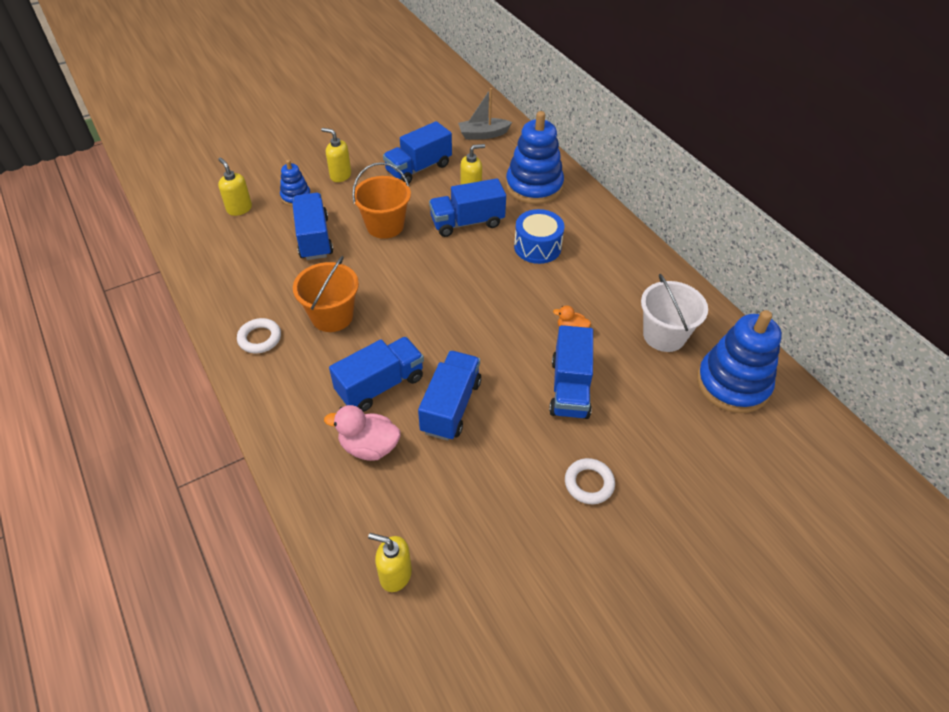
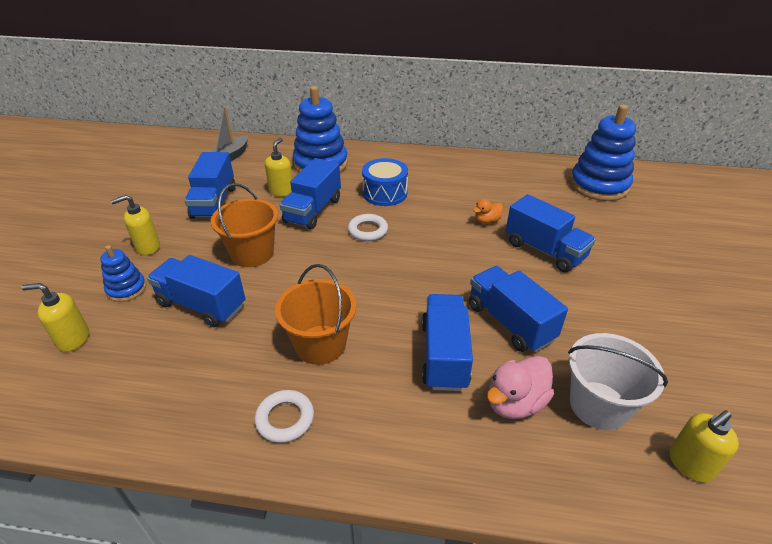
camera: 50 degrees left, 10 degrees down
(589, 483) = (648, 289): white ring -> white ring (368, 230)
(664, 335) = (531, 188): white bucket -> white bucket (598, 405)

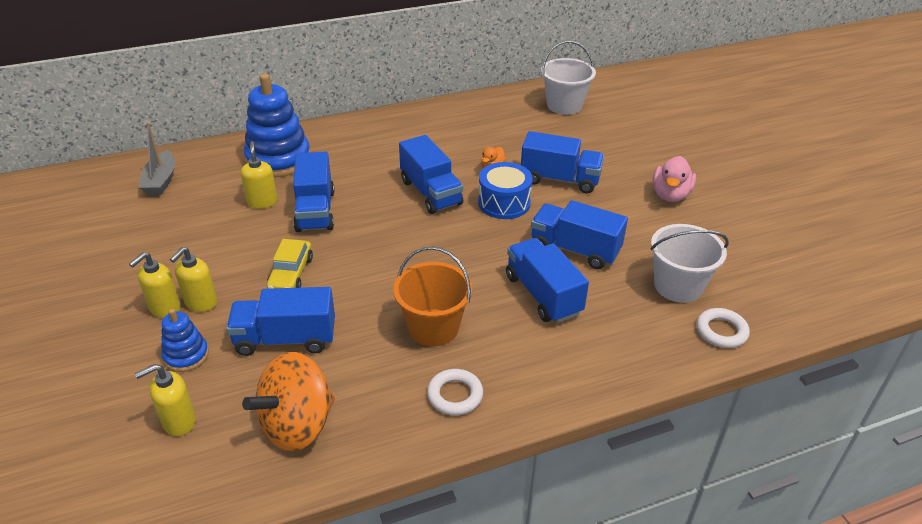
camera: 30 degrees left, 0 degrees up
(143, 383) = (297, 425): none -> orange spinning top
(214, 202) = (194, 237): blue truck -> blue truck (431, 192)
(252, 253) = (291, 274): orange bucket -> yellow car
(368, 230) = (389, 213): white ring -> white ring (721, 331)
(385, 193) = (374, 171): blue drum -> blue drum (504, 203)
(515, 403) = (621, 308): pink duck -> pink duck (670, 195)
(598, 186) = (564, 105): blue stacking toy -> white bucket
(689, 464) = (756, 300): yellow soap dispenser -> yellow soap dispenser (200, 302)

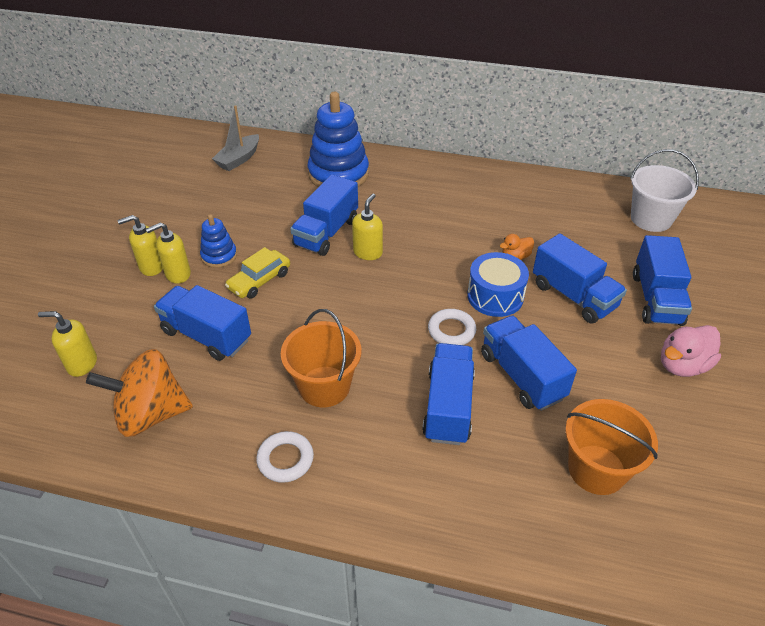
camera: 35 degrees right, 5 degrees up
(186, 355) = (131, 313): blue stacking toy -> blue stacking toy (219, 256)
(262, 202) = (293, 207): yellow soap dispenser -> yellow soap dispenser (368, 252)
(431, 192) = (436, 257): blue truck -> blue truck (656, 299)
(678, 286) = (596, 469): white bucket -> orange bucket
(721, 331) = (599, 545): white ring -> white ring (451, 330)

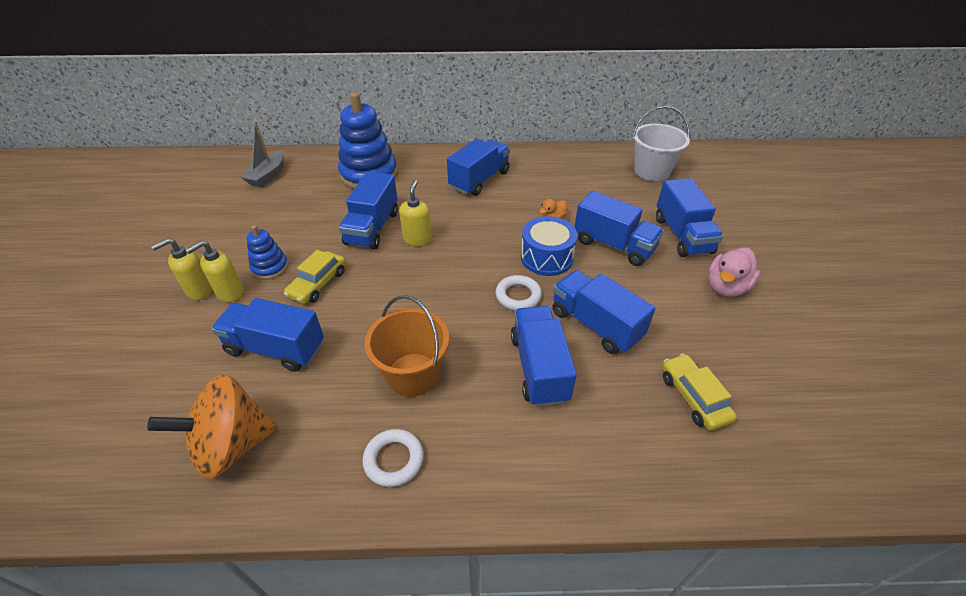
camera: 15 degrees left, 0 degrees up
(82, 364) = (140, 407): yellow soap dispenser -> none
(452, 198) = (479, 180): none -> blue truck
(596, 469) = (693, 397): orange bucket -> yellow car

